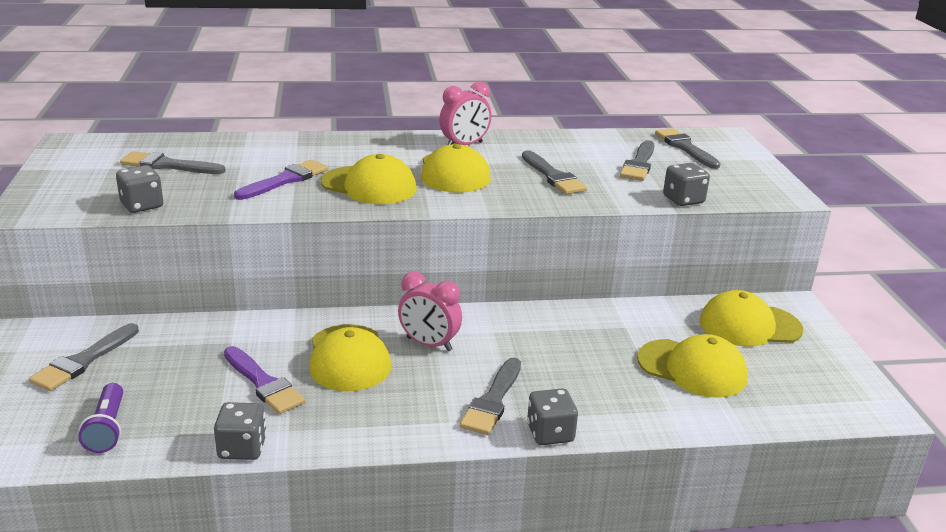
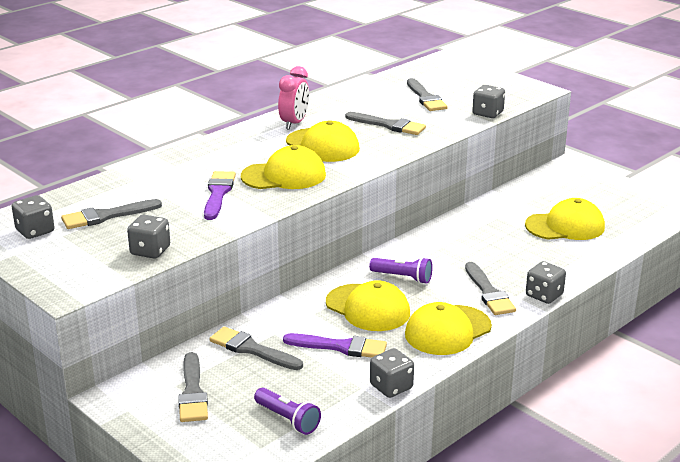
camera: 35 degrees left, 0 degrees up
(99, 157) = (35, 231): none -> grey dice
(429, 344) = (403, 277): pink clock -> purple flashlight
(685, 147) = (434, 76): grey brush -> grey brush (252, 349)
(749, 325) = (561, 188): yellow cap -> yellow cap (447, 330)

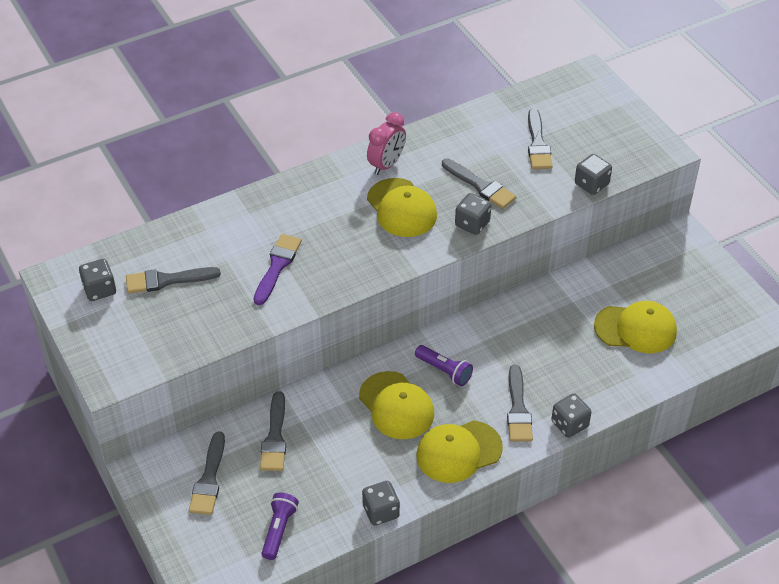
camera: 15 degrees right, 20 degrees up
(150, 251) = (192, 339): grey dice -> grey dice (472, 224)
(252, 349) = (275, 437): grey brush -> grey brush turned 135 degrees counterclockwise
(284, 176) = (347, 250): yellow cap -> none
(288, 419) = (279, 530): purple flashlight -> purple flashlight turned 135 degrees counterclockwise
(341, 347) = (354, 451): purple brush -> none

